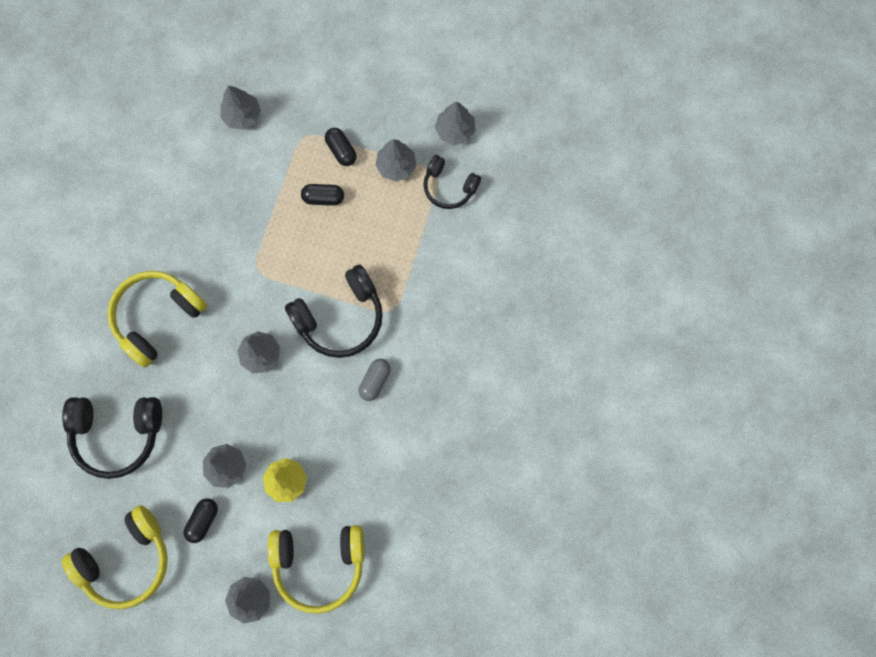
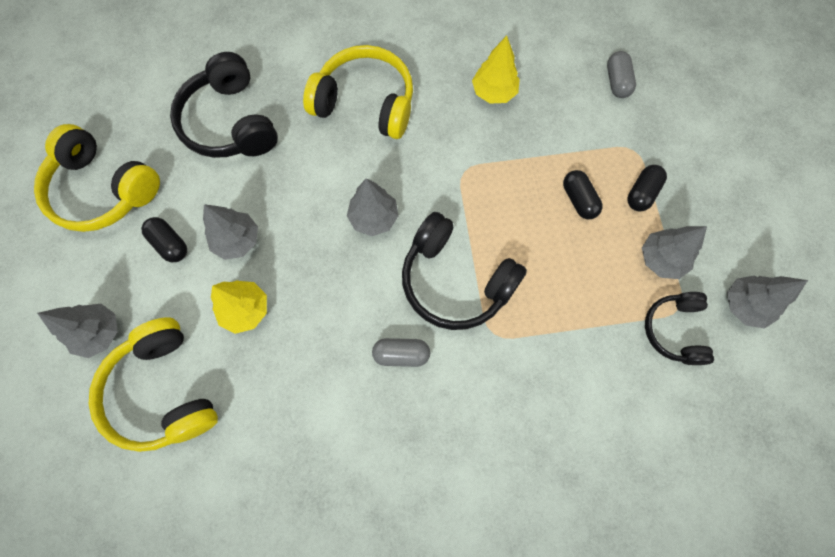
camera: 65 degrees right, 5 degrees down
(201, 213) = (493, 92): none -> yellow tree
(203, 520) = (170, 244): black capsule -> black capsule turned 45 degrees clockwise
(242, 115) = (617, 82): grey tree -> grey capsule

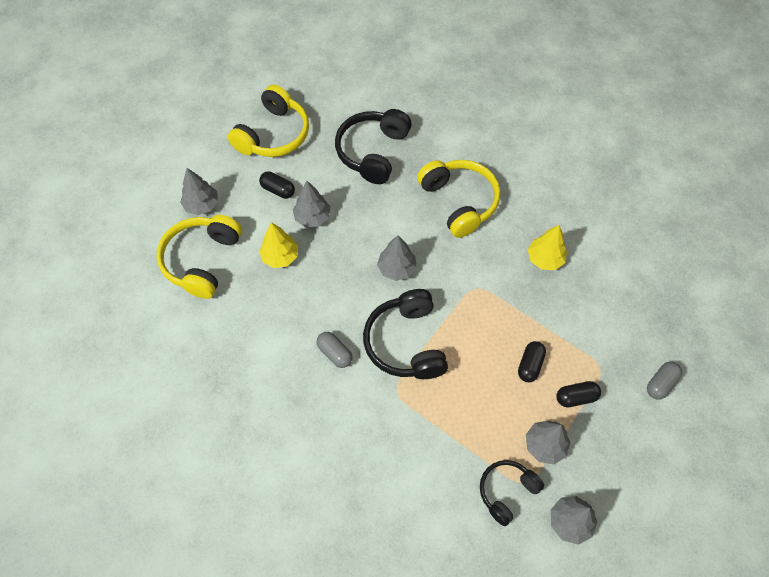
camera: 45 degrees right, 10 degrees down
(103, 190) = (273, 134): yellow headphones -> yellow headphones turned 135 degrees counterclockwise
(170, 244) = (278, 190): black capsule -> black capsule turned 60 degrees counterclockwise
(617, 82) = (635, 319): grey capsule -> grey capsule (660, 383)

